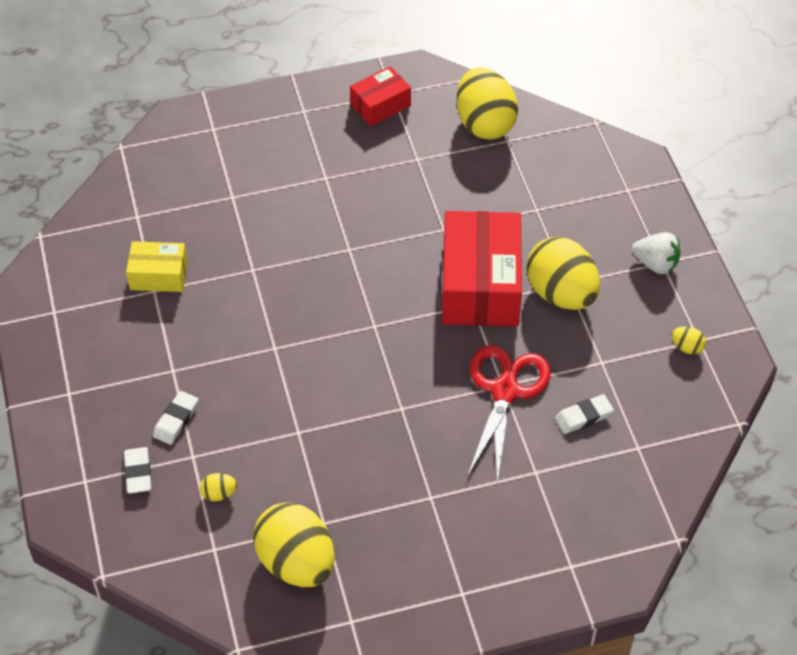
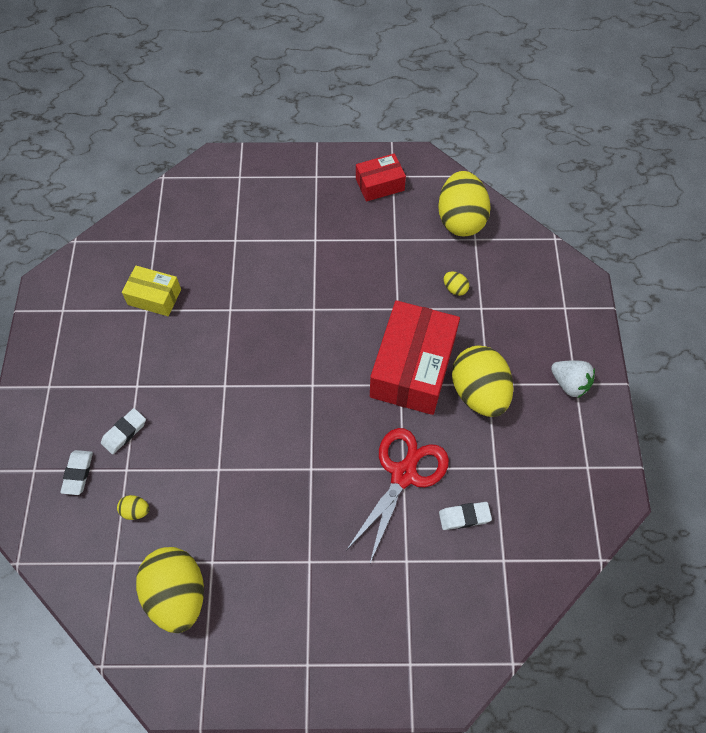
camera: 15 degrees right, 10 degrees up
(686, 347) = (574, 471): yellow egg -> yellow egg (455, 289)

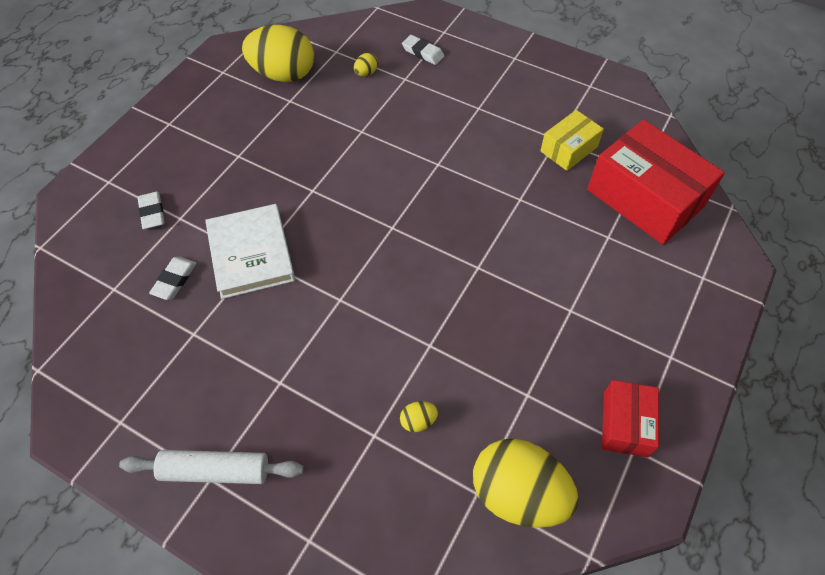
camera: 120 degrees right, 5 degrees down
(124, 432) = (439, 87): white eraser -> white eraser (152, 213)
(403, 474) = (251, 254): red scissors -> white book
(412, 368) = (350, 320): red box -> red box (645, 198)
(479, 392) = (277, 367): yellow egg -> none
(569, 383) = (215, 471): white strawberry -> white rolling pin

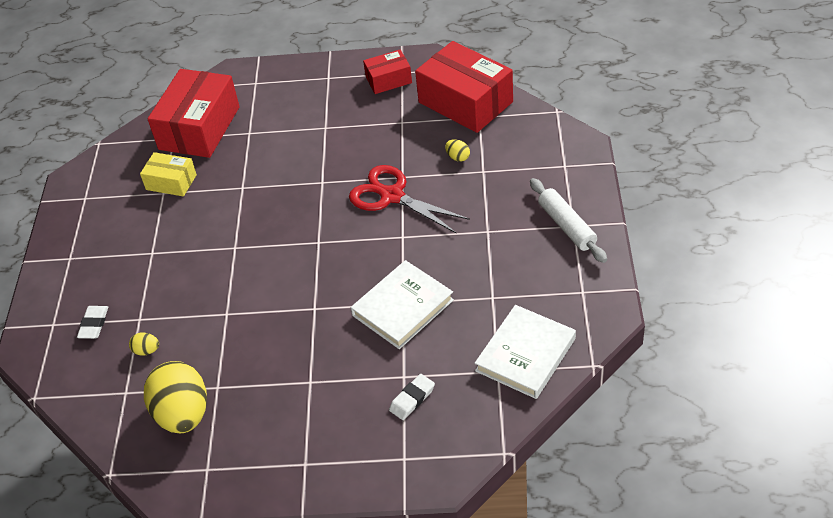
camera: 115 degrees left, 10 degrees down
(105, 321) = (525, 355): none -> white book
(174, 280) = (460, 338): white eraser -> none
(406, 319) = (392, 196): none -> red scissors
(518, 494) = (465, 102): yellow egg -> red box

